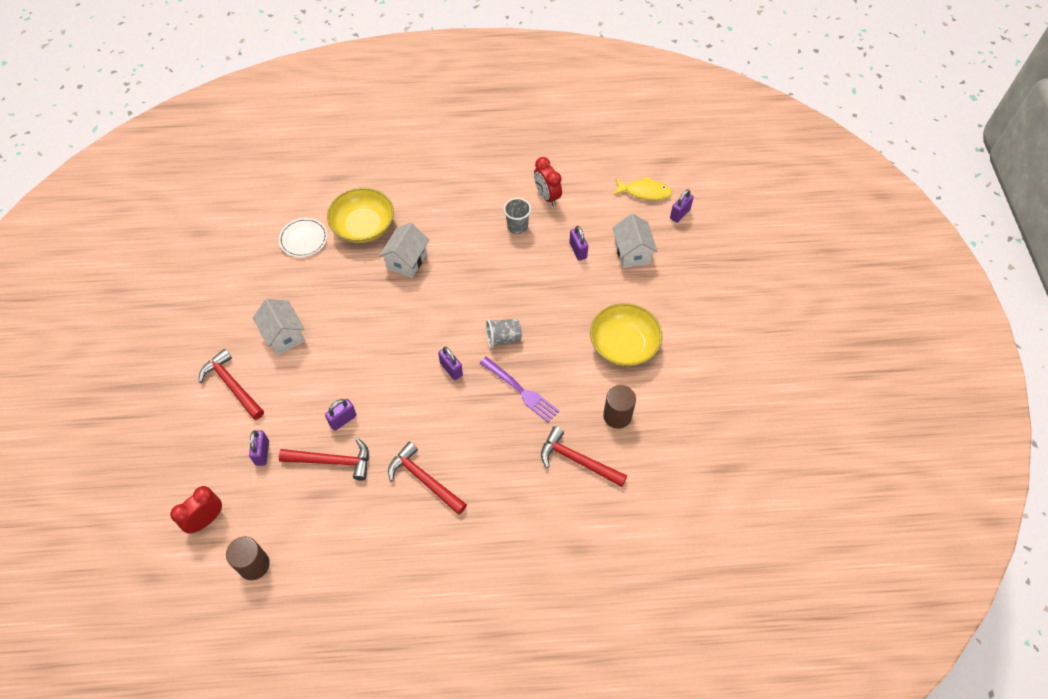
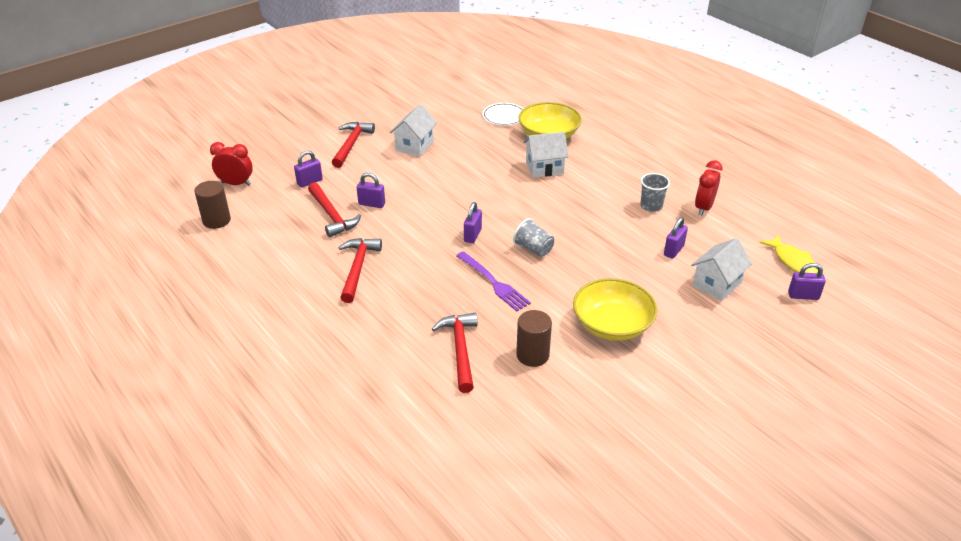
camera: 55 degrees right, 20 degrees down
(521, 391) = (494, 283): purple fork -> purple fork turned 45 degrees counterclockwise

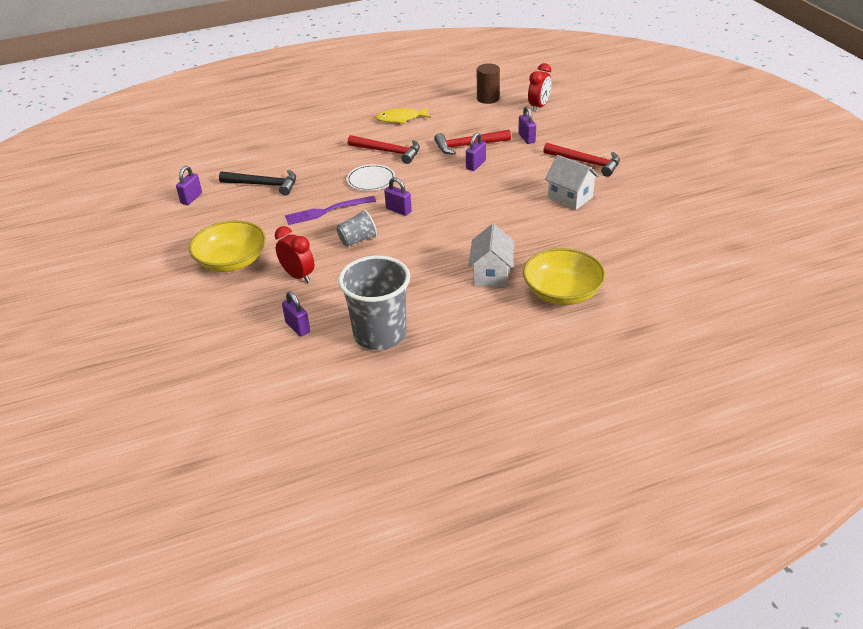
camera: 110 degrees right, 0 degrees up
(460, 350) = (264, 185): red hammer -> black hammer
(504, 116) = (618, 266): white plate -> white plate (371, 180)
(532, 355) = (232, 215): brown cylinder -> none
(651, 206) = (380, 334): grey cup -> grey cup, size x2.00
(703, 208) = (353, 376): red clock -> red clock (298, 276)
(717, 284) = (230, 340): white house -> none
(793, 262) = (219, 413): yellow fish -> yellow fish (400, 119)
(803, 296) = (169, 397): purple padlock -> purple padlock (191, 198)

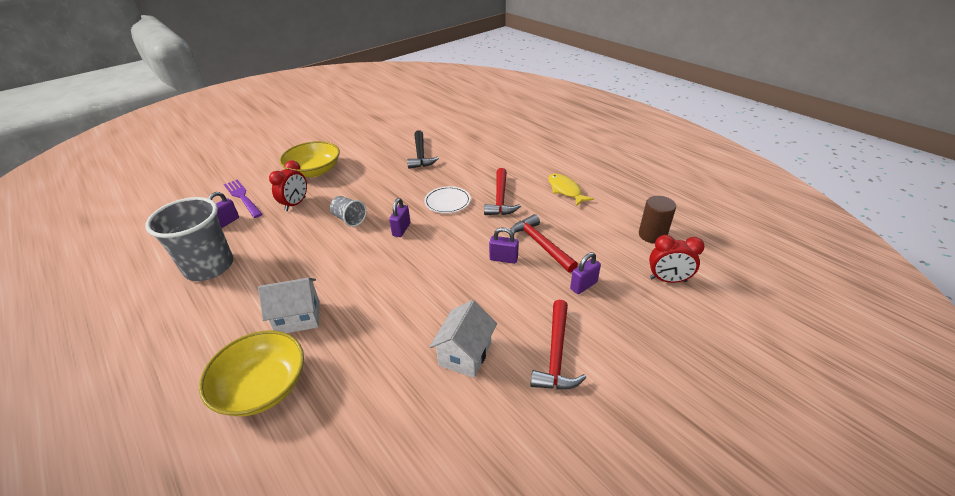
camera: 70 degrees right, 0 degrees up
(191, 198) = (392, 134): purple padlock -> none
(326, 211) = (390, 192): purple fork -> purple fork (242, 197)

